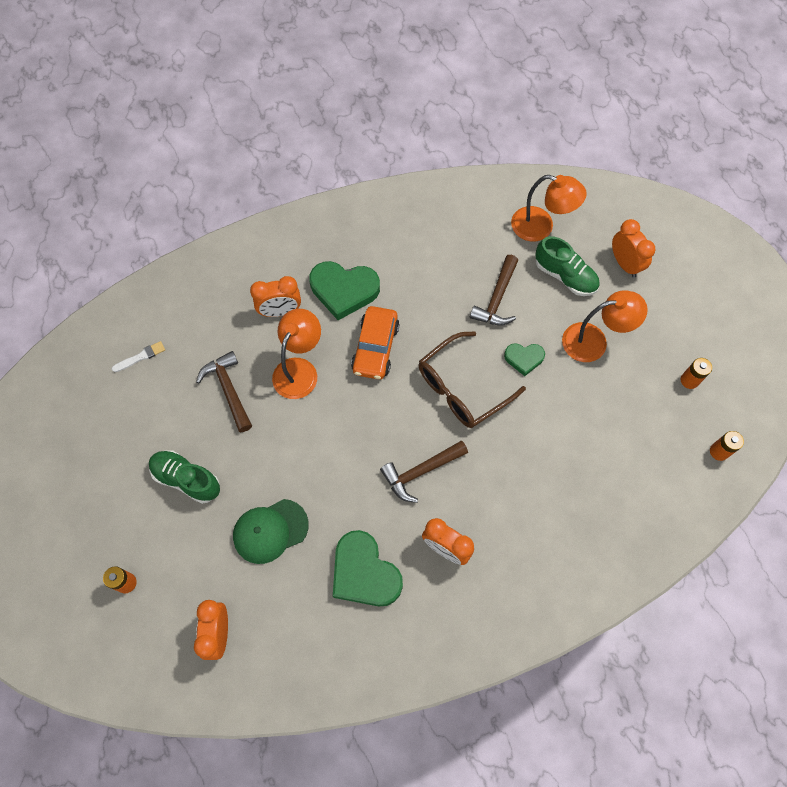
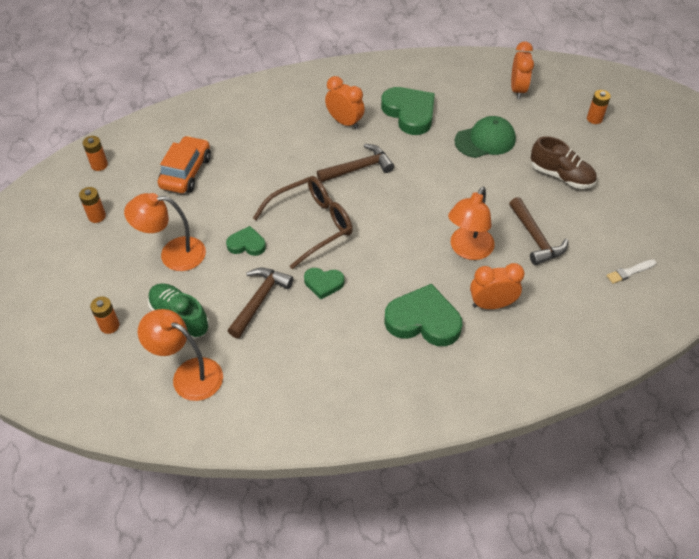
camera: 175 degrees left, 15 degrees down
(186, 479) = (561, 176): green shoe -> brown shoe
(375, 348) = (392, 263): orange car -> orange car (186, 172)
(440, 320) = (323, 283): none -> green heart
(624, 264) = (109, 326): orange clock -> orange battery

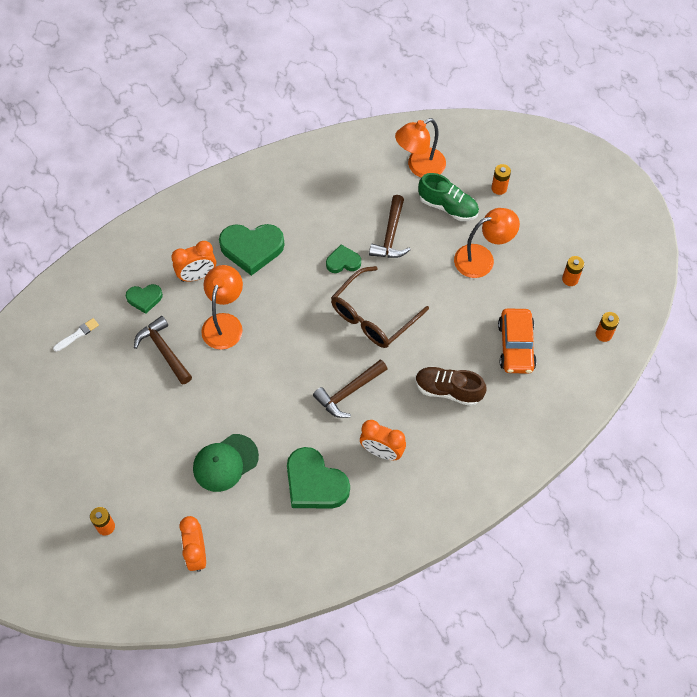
camera: 165 degrees right, 10 degrees up
(188, 374) = (419, 167): orange lamp -> orange lamp turned 135 degrees clockwise
(247, 244) = (423, 283): green heart -> green heart (144, 298)
(561, 176) = (141, 432): brown shoe -> brown shoe (448, 390)

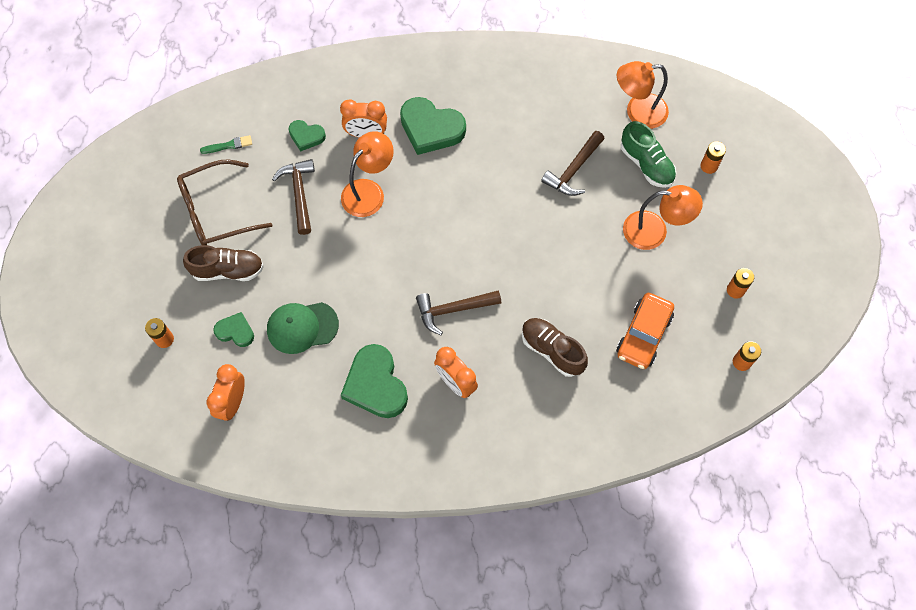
camera: 25 degrees right, 5 degrees up
(77, 334) = (228, 145): white brush -> green brush
(133, 442) = (228, 270): none -> brown shoe
(343, 262) = (513, 177): green heart -> green heart (235, 331)
(373, 316) = (515, 244): brown glasses -> brown glasses (216, 211)

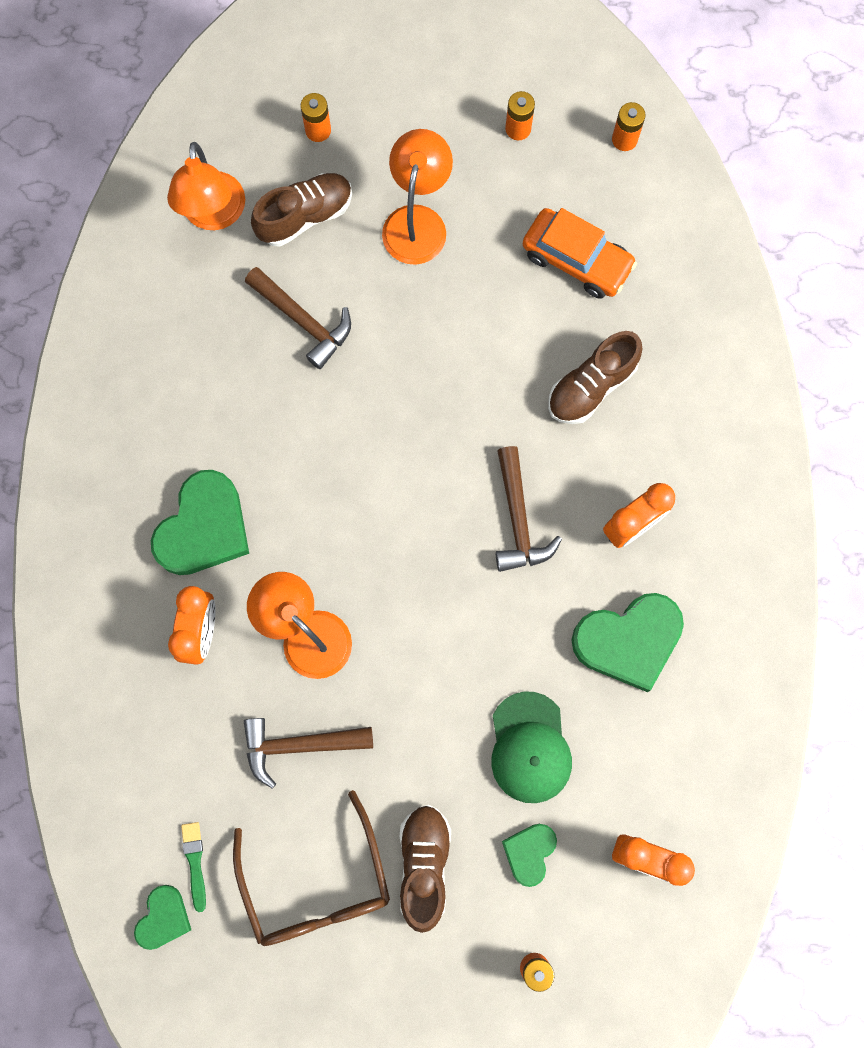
camera: 85 degrees left, 10 degrees up
(306, 136) = (193, 730): green heart -> green heart (163, 918)
(646, 164) = (305, 216): green shoe -> brown shoe

